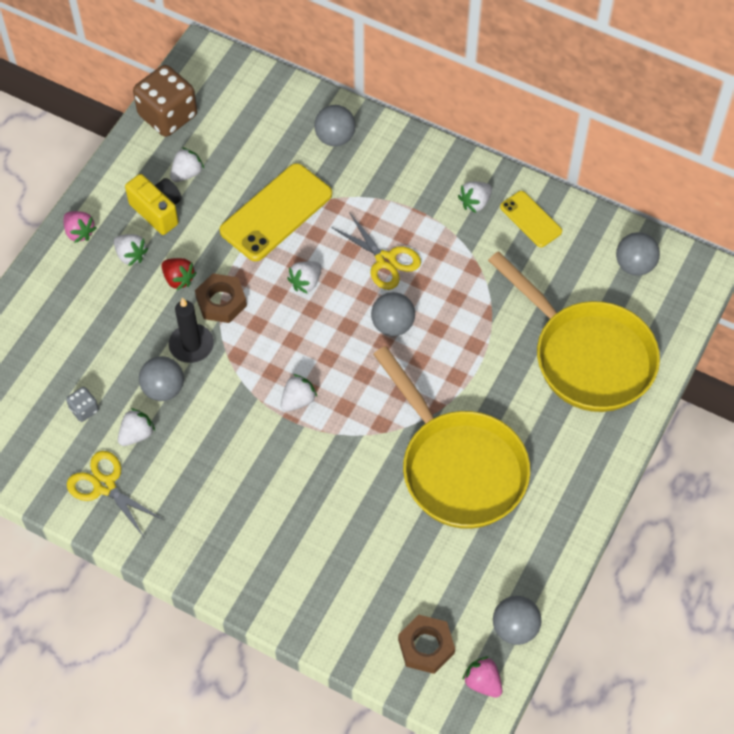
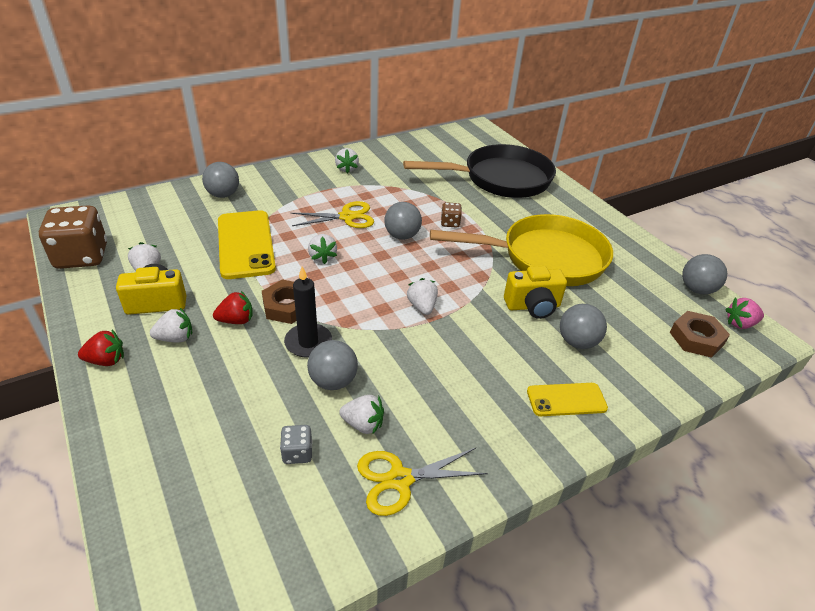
camera: 60 degrees left, 20 degrees down
(79, 232) = (106, 360): pink strawberry -> red strawberry
(136, 434) = (363, 424): white strawberry -> white strawberry turned 120 degrees clockwise
(368, 488) = (533, 306): none -> yellow camera
(451, 353) = (450, 223): none -> brown dice
(530, 219) = (382, 157): yellow phone -> yellow phone (566, 400)
(587, 356) = (500, 179): yellow pan -> black pan
(634, 265) = (452, 142): grey ball -> grey ball (577, 342)

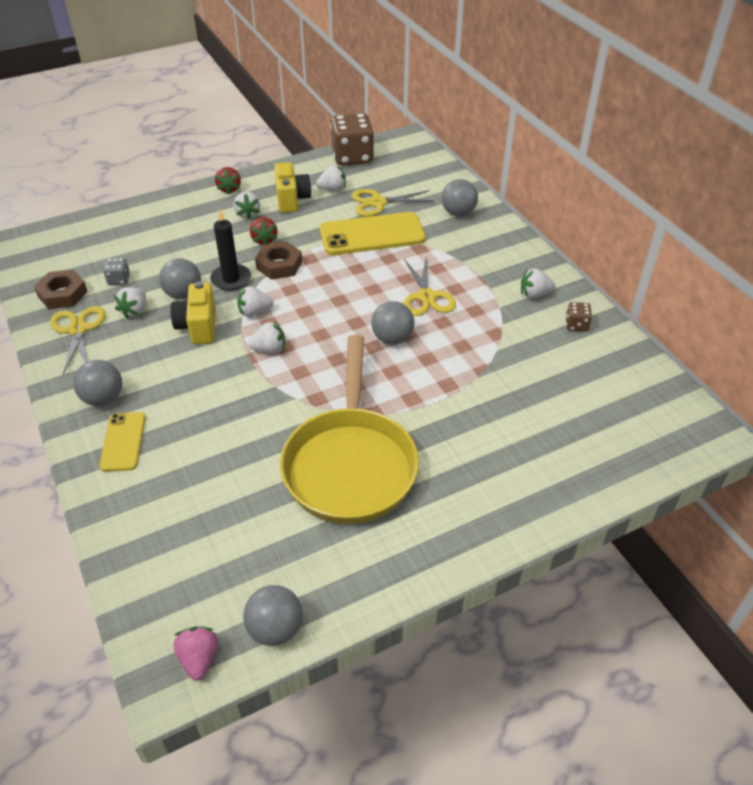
camera: 95 degrees right, 5 degrees up
(188, 240) = (378, 203): none -> yellow scissors
(322, 257) = (352, 282): white strawberry -> white strawberry (254, 312)
(450, 223) = (422, 380): brown dice -> brown dice (576, 325)
(500, 179) = (545, 443): black pan -> none
(533, 306) = (260, 437): yellow camera -> yellow camera (198, 326)
(577, 342) = (198, 466): grey ball -> grey ball (103, 398)
(696, 338) = (181, 591): brown nut -> brown nut (62, 294)

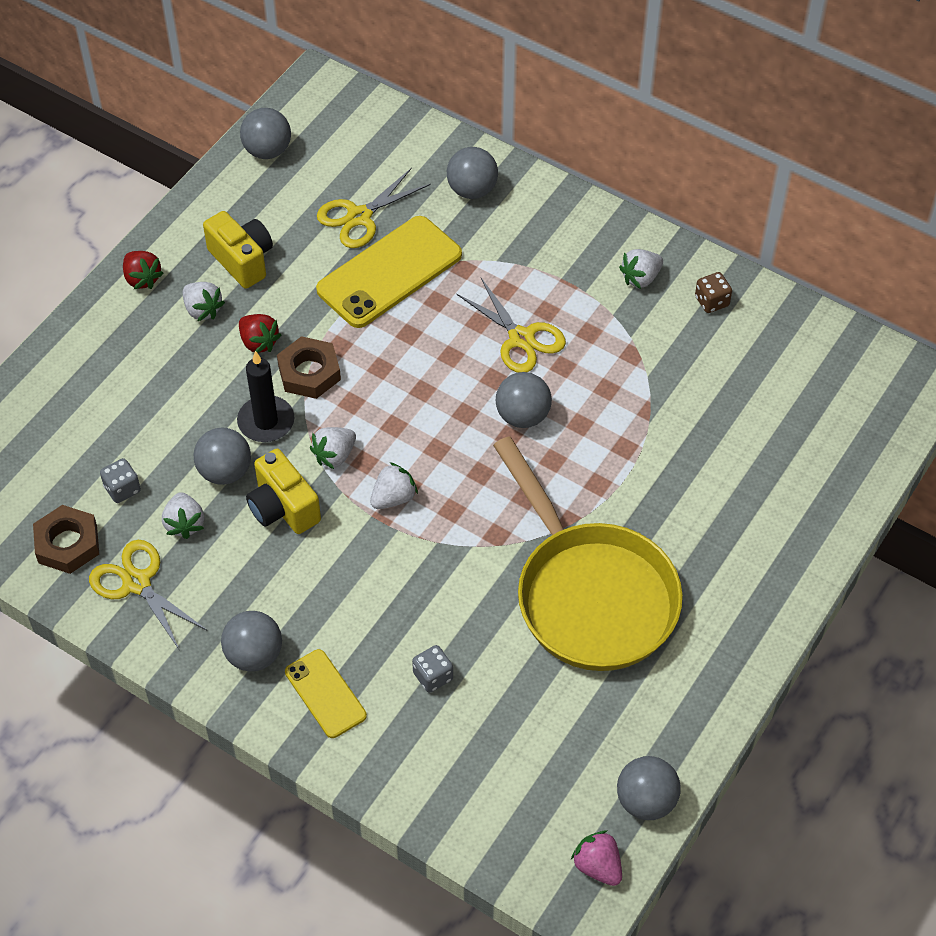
camera: 30 degrees left, 10 degrees up
(200, 464) = (433, 676): none -> grey dice
(332, 189) = (283, 219): white strawberry -> none
(352, 157) = (267, 150): brown dice -> grey ball

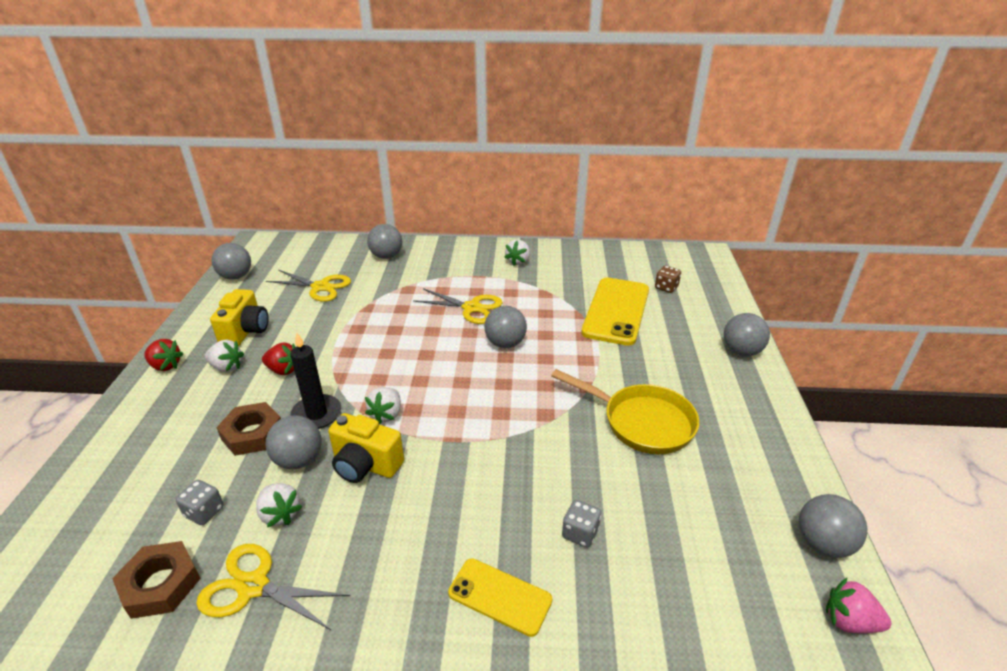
camera: 30 degrees left, 20 degrees down
(242, 260) = (245, 331): yellow camera -> yellow camera turned 75 degrees clockwise
(254, 655) = (409, 595): grey ball -> grey ball (741, 351)
(309, 372) = (334, 373): brown nut -> brown nut (252, 434)
(359, 217) = (320, 287): yellow scissors -> yellow scissors turned 90 degrees counterclockwise
(389, 272) = (359, 305): yellow phone -> yellow phone (616, 311)
(393, 498) = (451, 422): white strawberry -> none
(590, 594) = (641, 422): yellow pan -> yellow pan, size x0.67
(711, 301) = (567, 259): brown dice -> brown dice (666, 287)

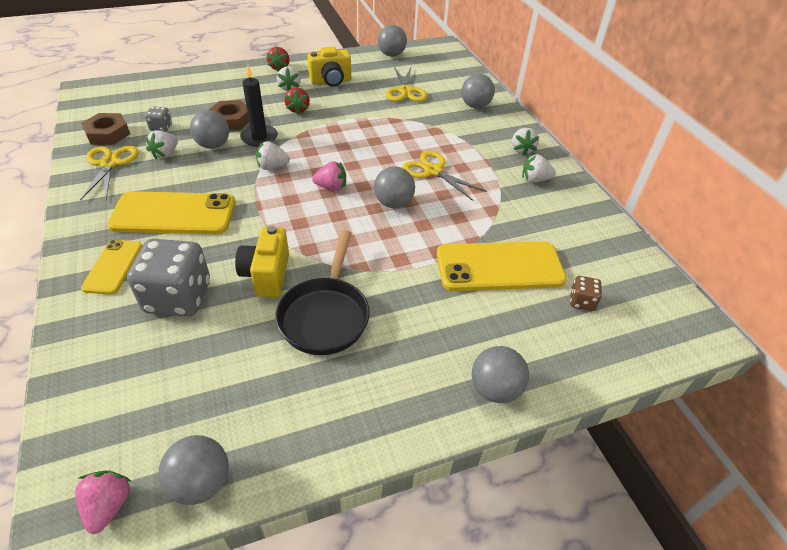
camera: 65 degrees right, 10 degrees up
(365, 465) = (217, 173): yellow camera -> yellow camera (267, 275)
(424, 520) = (174, 214): none -> yellow phone
(455, 377) = (331, 187): none -> pink strawberry
(471, 308) = (433, 171): yellow scissors -> yellow scissors turned 135 degrees clockwise
(473, 254) = (522, 150): none -> white strawberry
(580, 533) = (178, 297): grey dice -> grey dice, size x2.18
(641, 422) = (325, 315): yellow pan -> black pan

